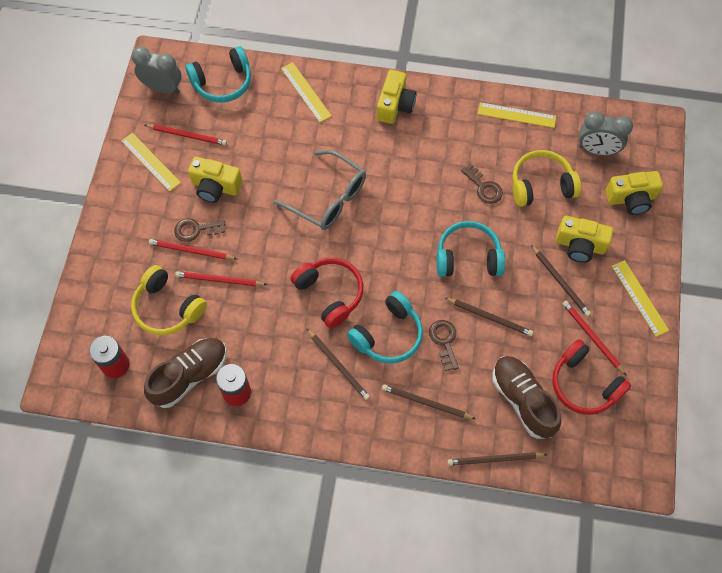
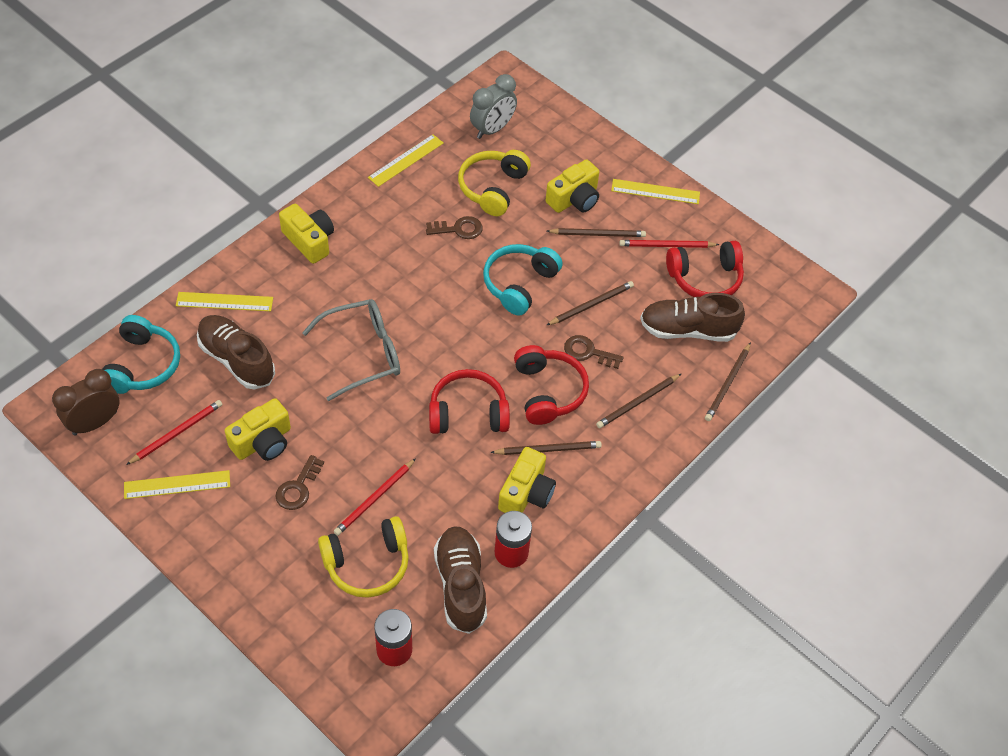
camera: 60 degrees left, 10 degrees down
(163, 88) = (95, 423): grey clock -> brown clock
(191, 251) = (319, 505): red pencil -> none
(266, 130) = (237, 360): none -> brown shoe
(388, 335) = (548, 391): turquoise headphones -> red headphones
(631, 198) = (559, 137): yellow camera -> yellow camera (526, 493)

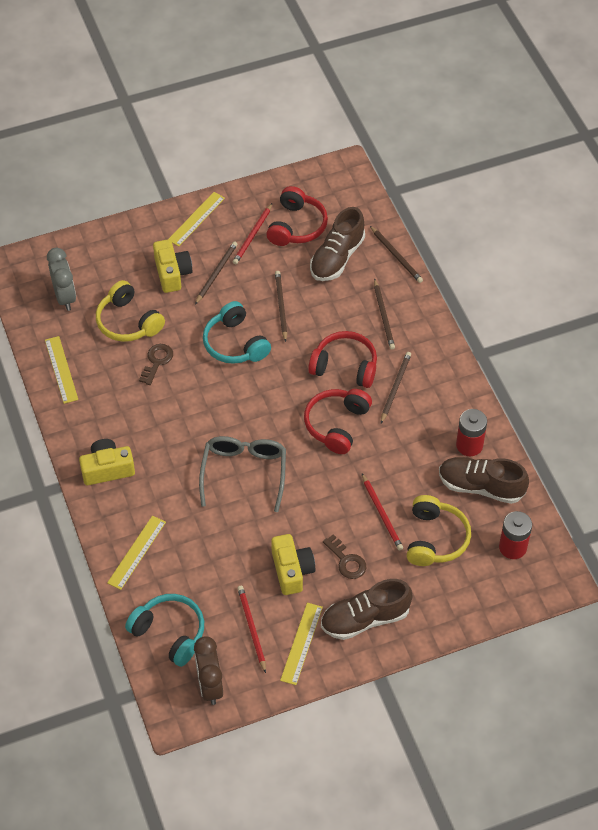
camera: 60 degrees left, 0 degrees up
(237, 360) = (202, 562): brown shoe -> brown shoe (365, 619)
(526, 493) = (425, 416): yellow camera -> none
(588, 352) = (323, 327): brown key -> none

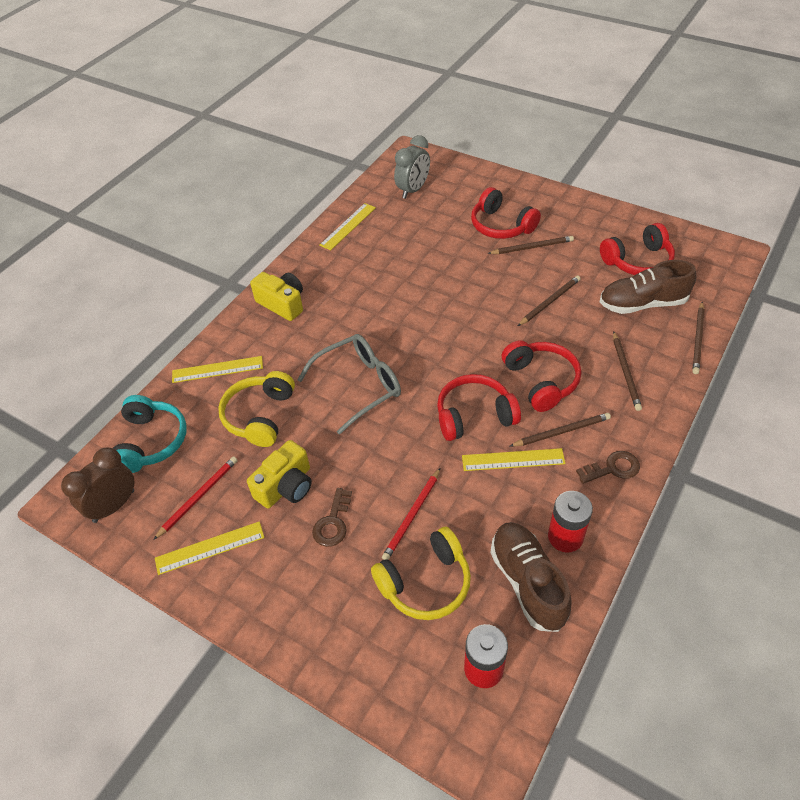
camera: 55 degrees right, 5 degrees down
(128, 322) = (429, 231): yellow headphones -> yellow headphones (260, 416)
(157, 361) = (411, 268): brown key -> brown key (613, 468)
(172, 273) = (501, 225): yellow camera -> red headphones
(196, 219) = (566, 207): yellow ruler -> yellow ruler (513, 460)
(235, 343) = (480, 299): turquoise headphones -> none
(252, 235) = (593, 244): red pencil -> none
(365, 619) = (278, 584): brown shoe -> none
(383, 316) = (625, 372): brown pencil -> brown pencil turned 45 degrees counterclockwise

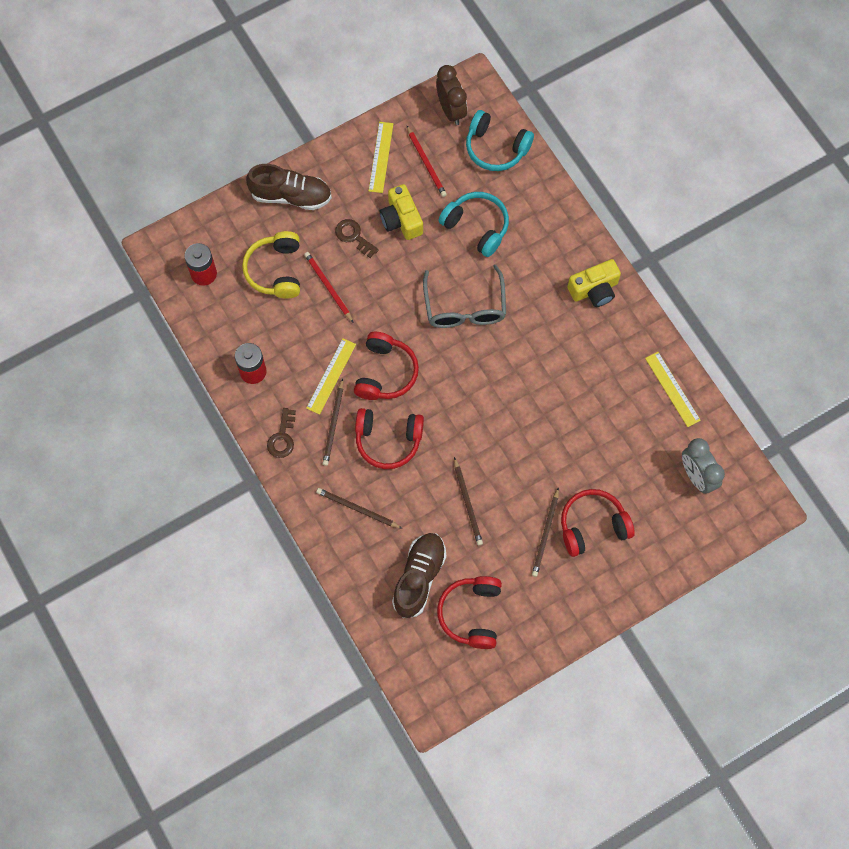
camera: 115 degrees right, 20 degrees up
(217, 369) = (544, 214): yellow ruler -> none
(260, 416) = (476, 227): yellow headphones -> turquoise headphones
(527, 582) = (238, 329): brown shoe -> brown shoe (291, 196)
(698, 339) = (354, 591): brown pencil -> none

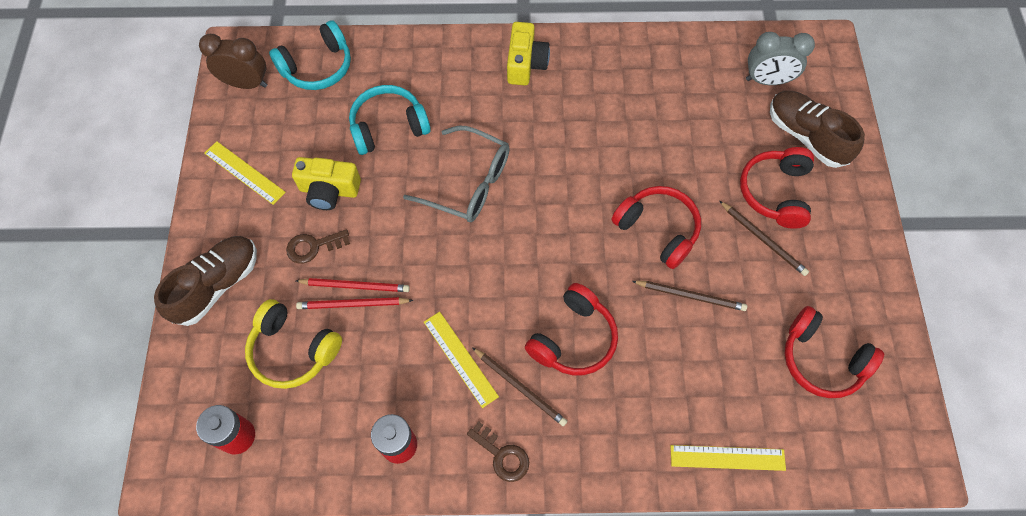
camera: 60 degrees left, 5 degrees down
(357, 509) = (637, 416): brown pencil -> none
(385, 373) = (492, 299): red headphones -> red headphones (657, 229)
(419, 577) = (753, 392): brown shoe -> brown shoe (806, 136)
(426, 163) = (285, 135): red pencil -> red pencil (355, 286)
(672, 389) = (667, 54): yellow ruler -> yellow ruler (727, 457)

